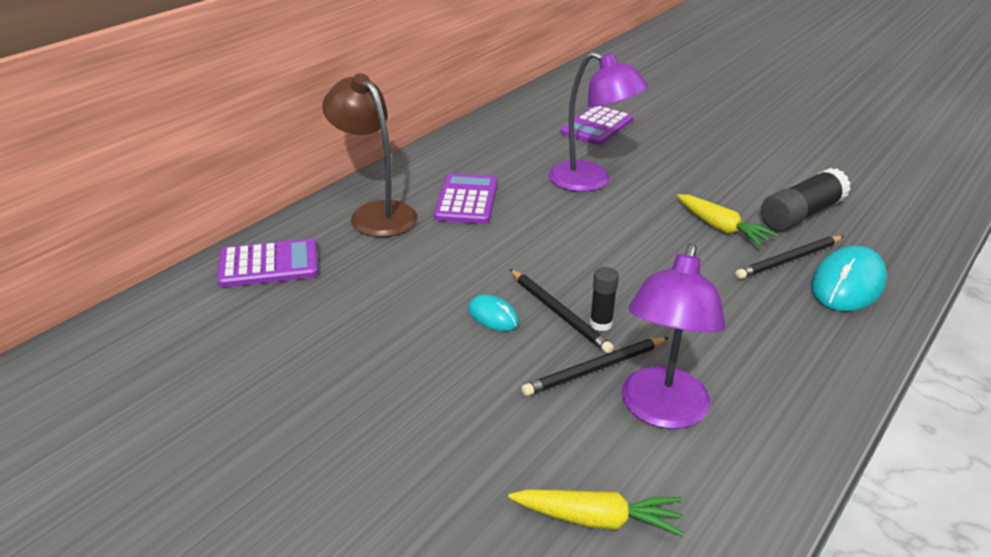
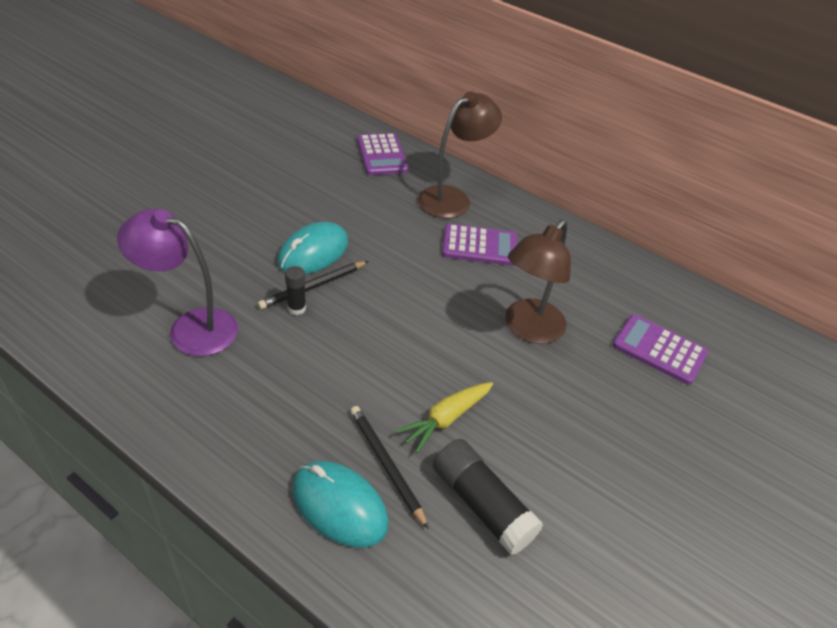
camera: 85 degrees right, 10 degrees up
(493, 316) = (313, 252): turquoise mouse -> turquoise mouse, size x1.89
(591, 181) = (528, 329): purple lamp -> brown lamp
(595, 369) = (244, 299): black pencil -> none
(597, 519) = (107, 284): yellow carrot -> none

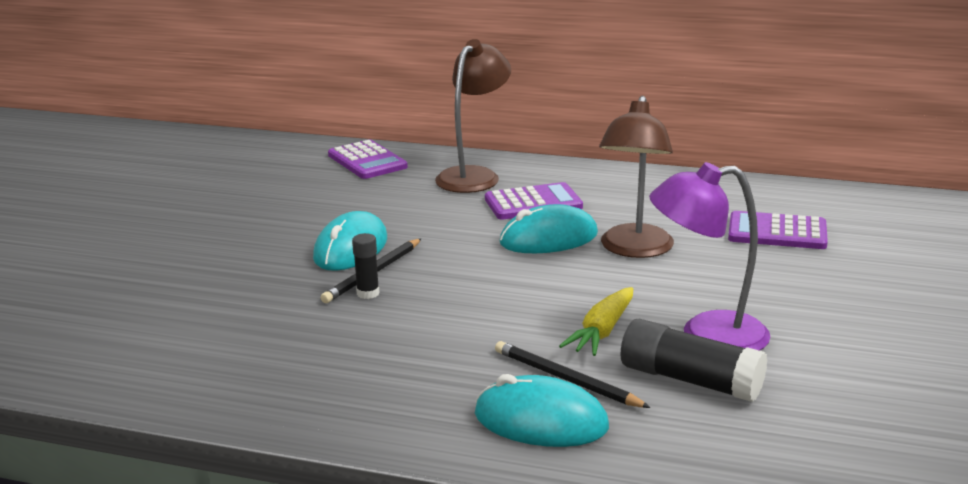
camera: 15 degrees left, 20 degrees down
(191, 327) = (254, 336): purple lamp -> purple lamp (706, 335)
(467, 292) = (548, 238): none -> turquoise mouse

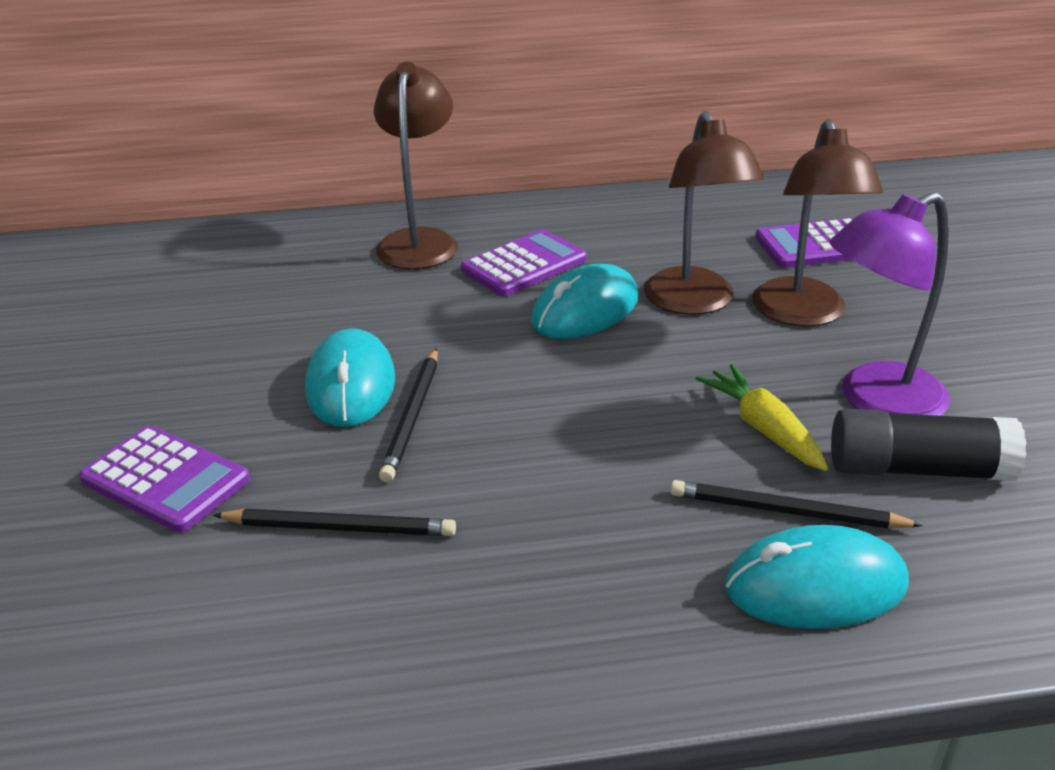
camera: 25 degrees left, 10 degrees up
(277, 319) = (340, 527): none -> black pencil
(367, 161) = (264, 247): purple calculator -> purple calculator (165, 480)
(368, 293) = (432, 450): black glue stick -> none
(602, 332) = (763, 428): yellow carrot -> yellow carrot turned 150 degrees clockwise
(711, 273) = (802, 314): none -> brown lamp

